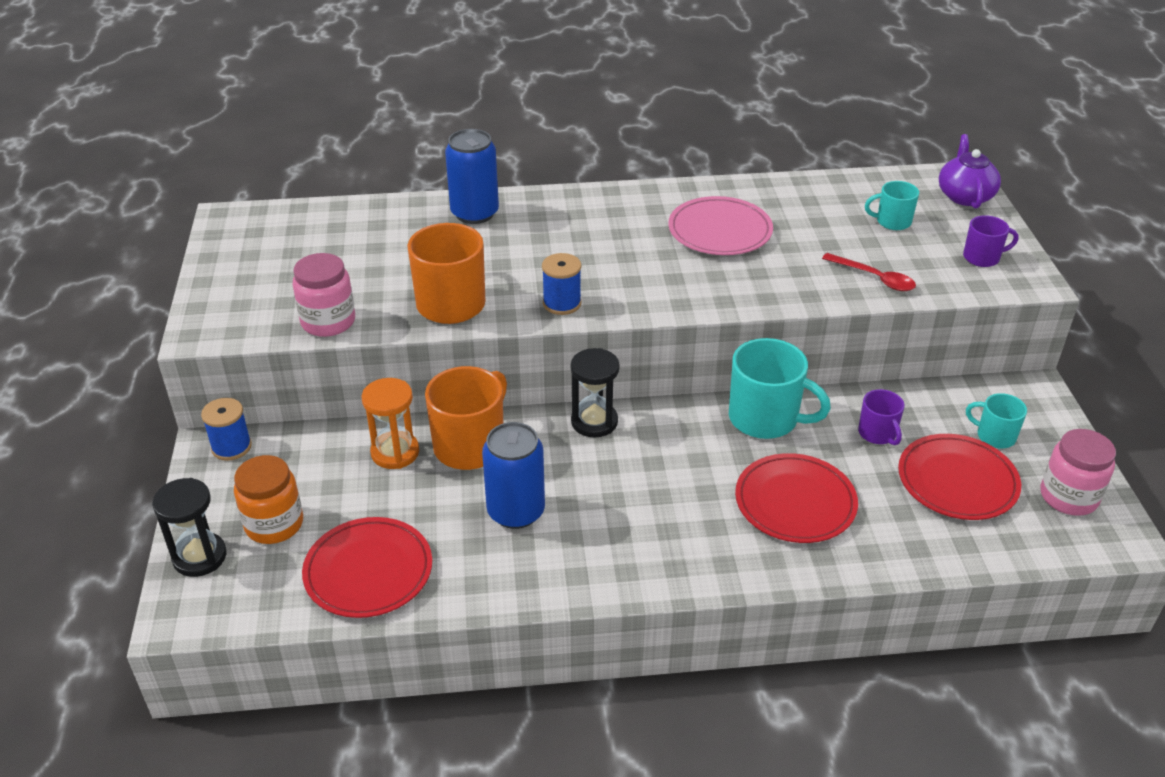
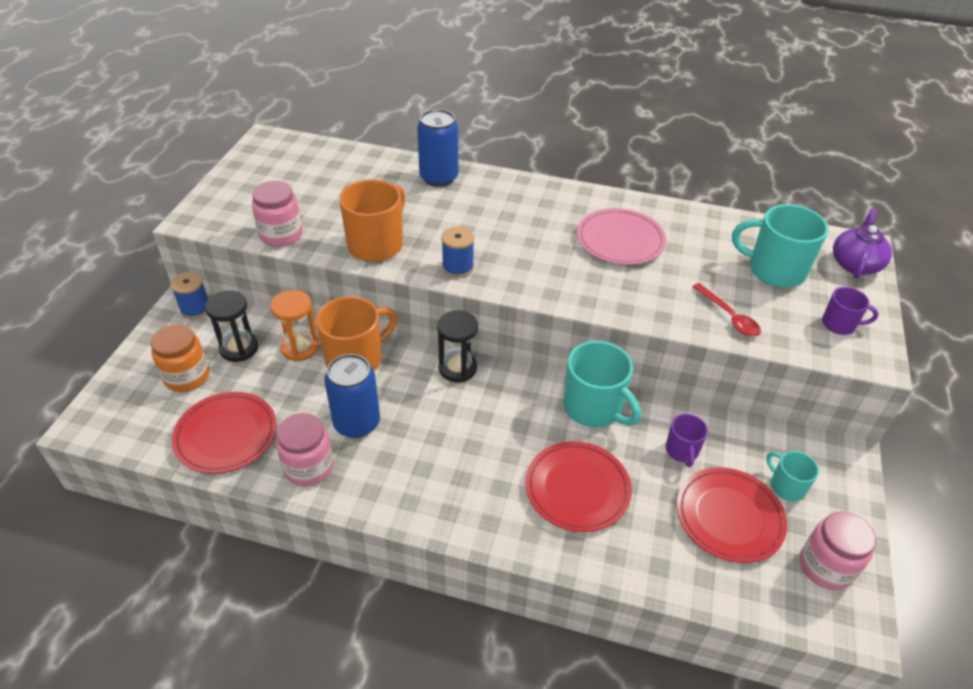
camera: 20 degrees right, 5 degrees up
(200, 557) = (125, 385): black hourglass -> black hourglass (239, 348)
(490, 573) = (309, 467): none -> pink jar
(892, 222) = (774, 270): turquoise mug -> turquoise mug, size x1.84

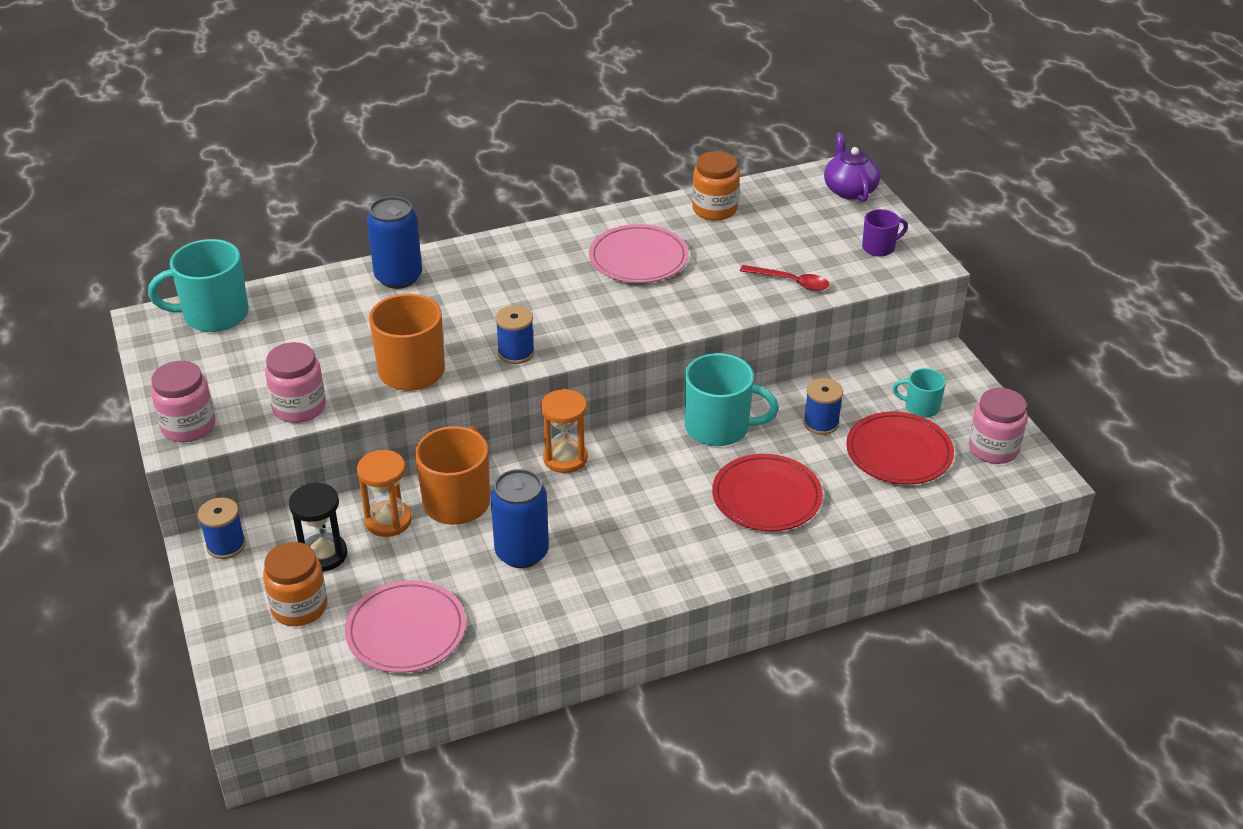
camera: 35 degrees left, 5 degrees down
(226, 435) = (406, 631): red plate -> pink plate
(309, 467) = (518, 610): pink jar -> pink jar (188, 426)
(457, 368) = (565, 458): black hourglass -> orange hourglass
(682, 450) = (821, 423): purple mug -> blue spool
(719, 229) = (714, 209): none -> orange jar
(774, 270) = (792, 225): turquoise mug -> turquoise mug (214, 315)

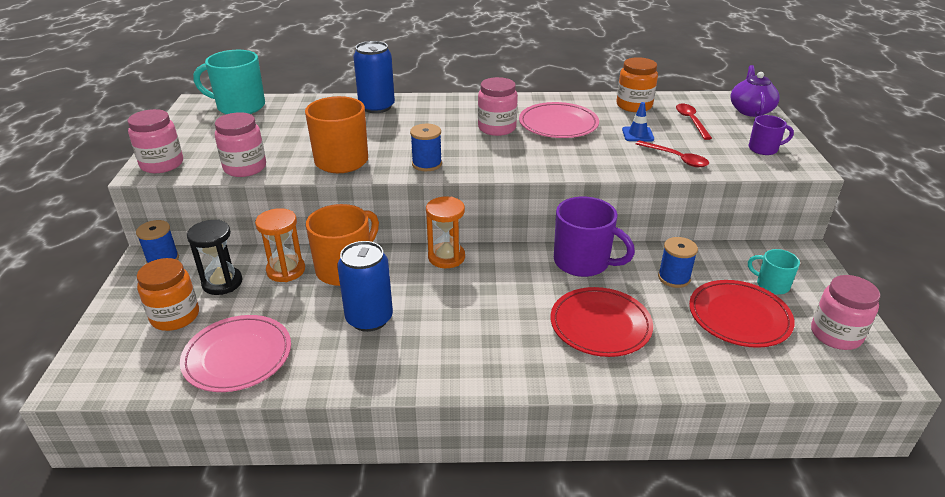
camera: 20 degrees right, 5 degrees down
(568, 280) = (497, 128): none -> pink jar
(719, 427) = (583, 262): turquoise mug -> purple mug
(736, 255) = (637, 134): none -> blue traffic cone
(788, 221) = (691, 121): none -> red spoon

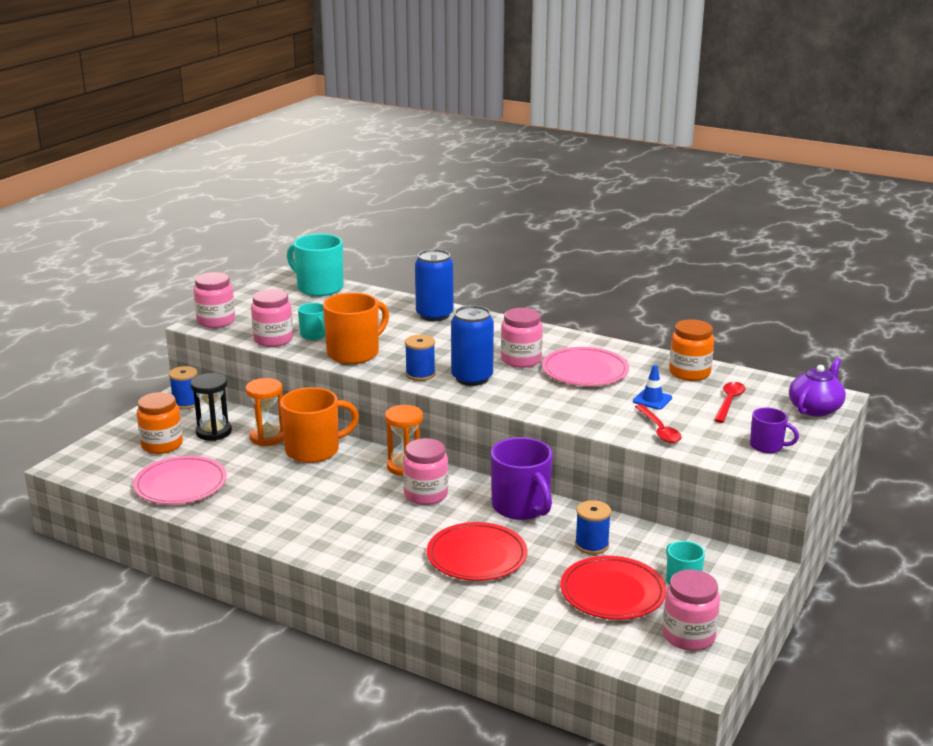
camera: 30 degrees right, 10 degrees down
(283, 152) = (314, 335): none -> turquoise mug
(369, 318) = (296, 491): blue can -> blue can (472, 378)
(493, 279) = (426, 494): none -> pink jar

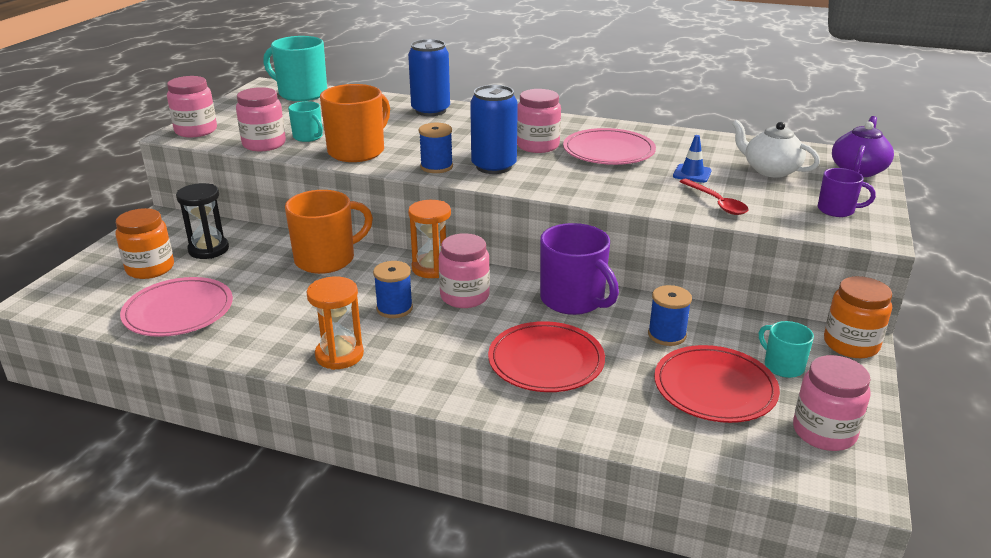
camera: 10 degrees left, 5 degrees up
(186, 403) = (172, 221): blue spool -> blue spool (394, 308)
(268, 437) = (271, 250): orange hourglass -> orange hourglass (339, 355)
(689, 373) = (714, 146): orange jar -> orange jar (851, 344)
(729, 402) = (770, 170): red spoon -> white teapot

